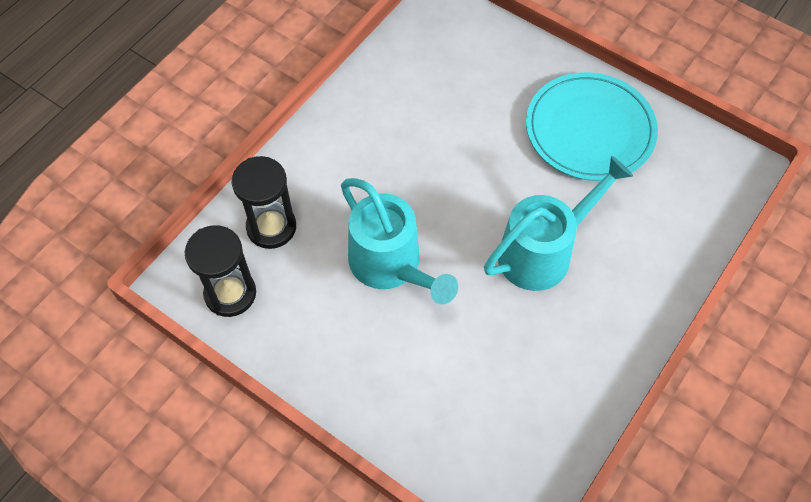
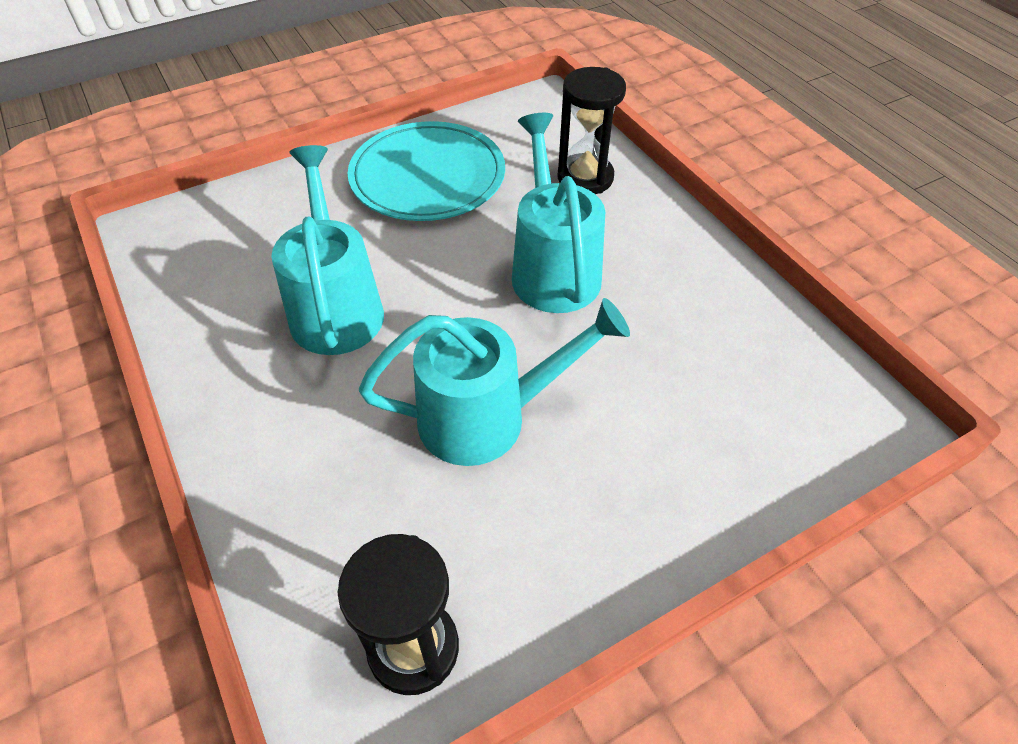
camera: 65 degrees left, 10 degrees down
(271, 227) = (335, 542): black hourglass -> black hourglass (585, 178)
(433, 139) = (335, 305): none -> turquoise watering can

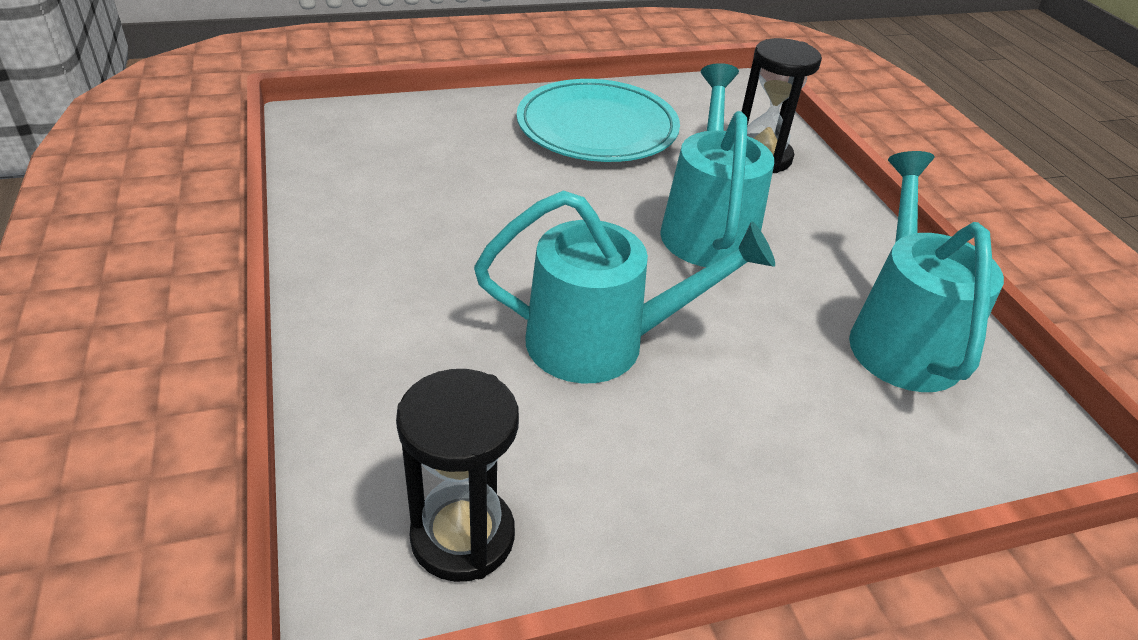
camera: 10 degrees right, 10 degrees down
(335, 305) = (472, 215): turquoise watering can -> turquoise watering can (900, 336)

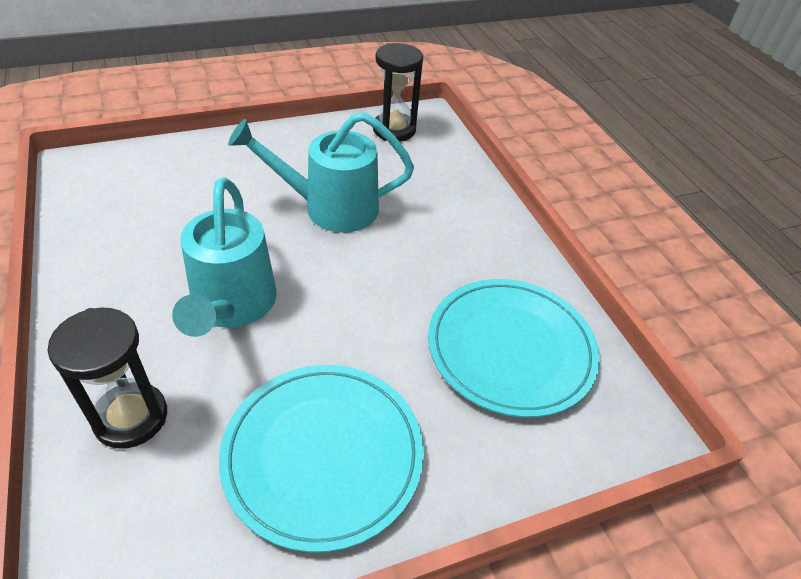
camera: 175 degrees right, 5 degrees up
(403, 174) = (510, 349): none -> turquoise plate
(900, 336) = (123, 220): turquoise watering can -> none

